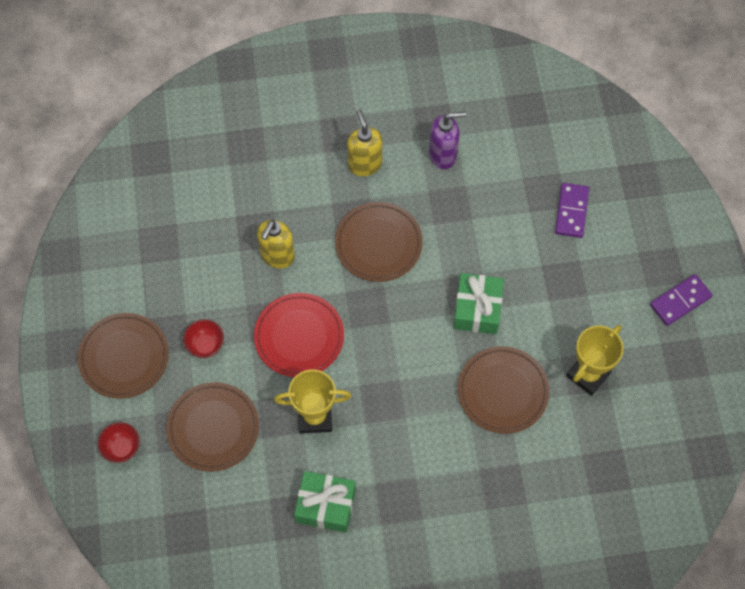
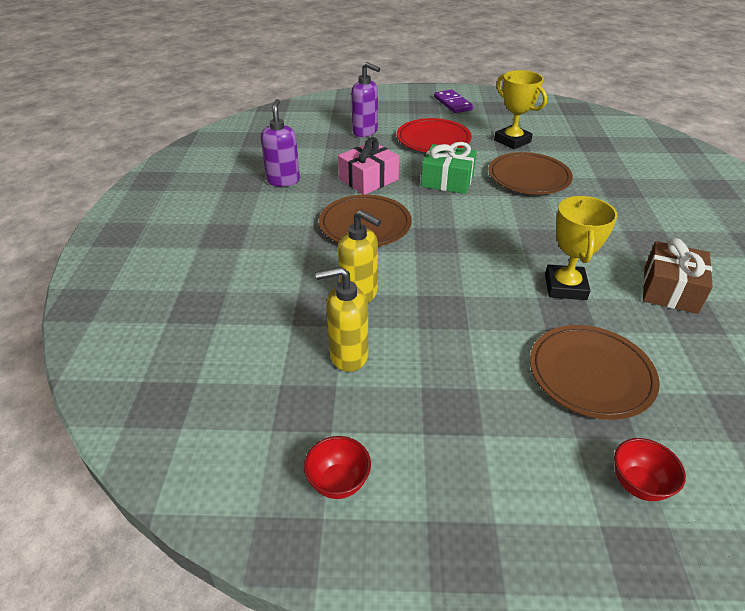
camera: 80 degrees left, 25 degrees down
(124, 357) = (485, 468): brown plate -> none
(205, 345) = (471, 370): red bowl -> red bowl (338, 482)
(299, 337) = (466, 288): red plate -> red plate (433, 139)
(325, 505) = (670, 290): green gift -> brown gift
(364, 164) = (270, 224): yellow soap dispenser -> yellow soap dispenser (348, 355)
(462, 233) = (368, 179): none -> pink gift
(571, 211) = (365, 132): purple domino -> purple soap dispenser

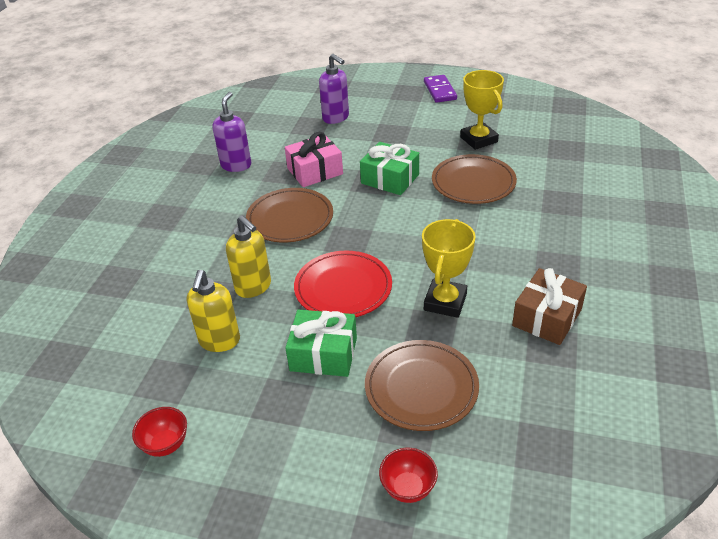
camera: 15 degrees right, 0 degrees up
(348, 355) = (219, 341): yellow soap dispenser -> yellow soap dispenser turned 90 degrees counterclockwise
(433, 139) = (399, 132): red plate -> red plate (343, 288)
(470, 354) = (323, 354): none -> green gift

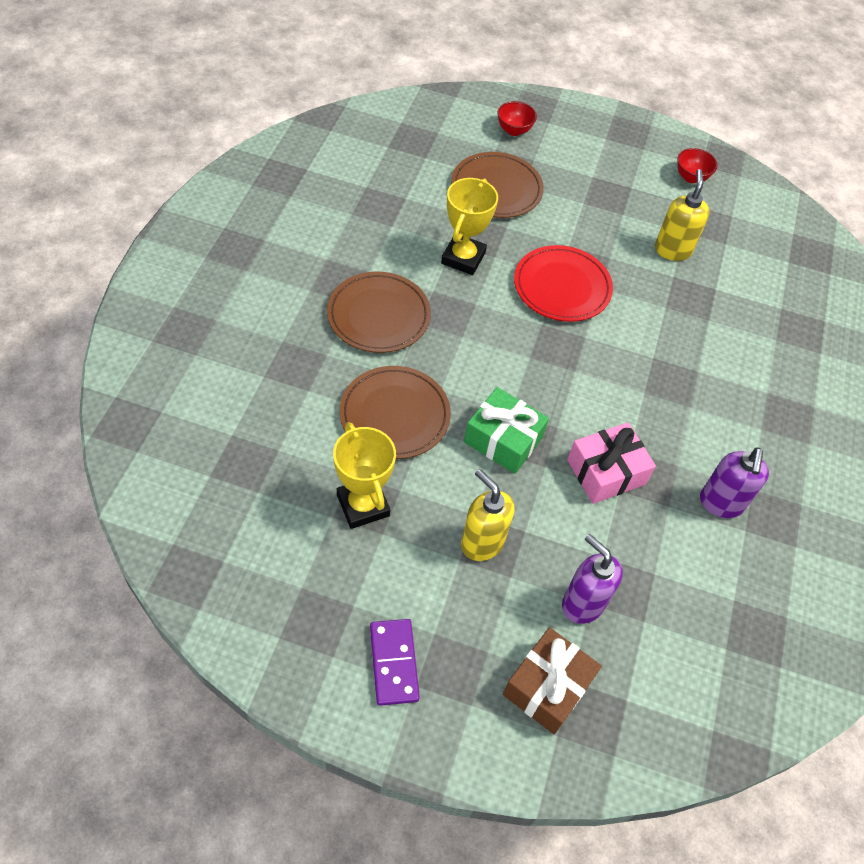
camera: 175 degrees right, 15 degrees up
(253, 287) = (653, 301): yellow soap dispenser -> yellow soap dispenser (482, 542)
(290, 219) = (628, 389): brown plate -> brown plate (378, 315)
(323, 354) = (577, 226): green gift -> none
(547, 317) = (373, 230): brown gift -> brown gift (547, 687)

